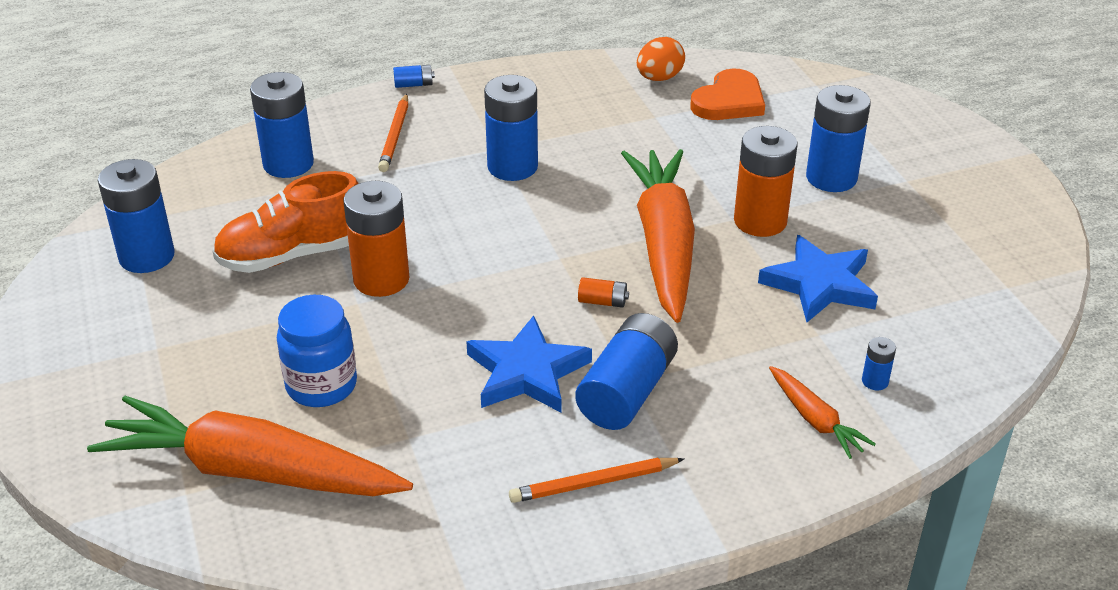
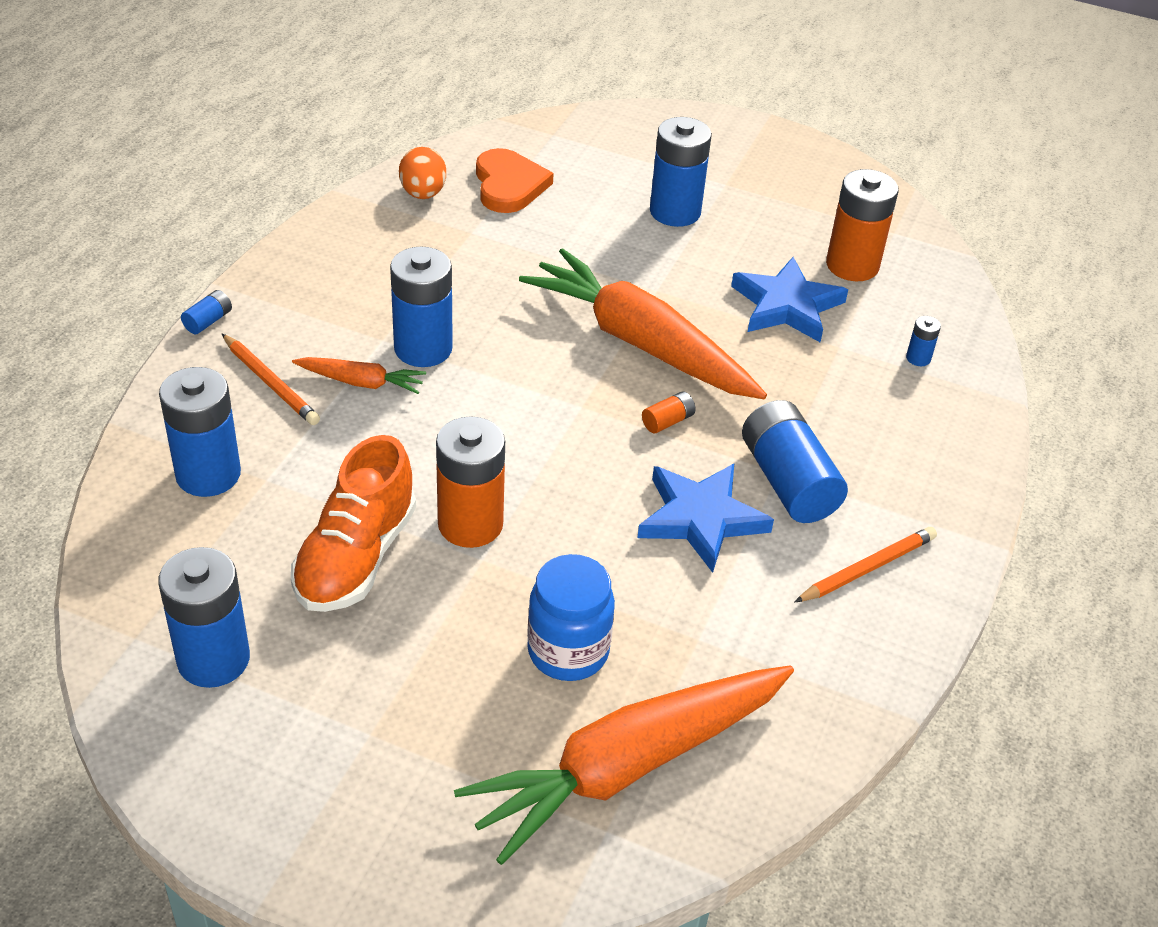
camera: 50 degrees left, 5 degrees up
(593, 483) = (868, 568): orange pencil -> orange pencil turned 150 degrees counterclockwise
(760, 221) = (678, 279): orange battery -> orange battery (852, 265)
(815, 420) = (925, 413): orange carrot -> orange carrot (361, 382)

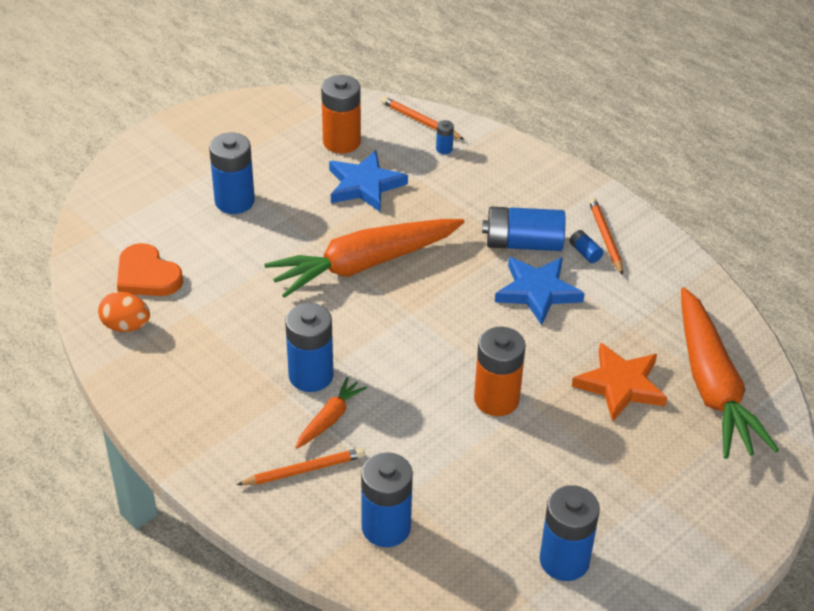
camera: 65 degrees left, 0 degrees up
(208, 321) = (210, 492): blue battery -> blue battery (585, 252)
(356, 557) = (502, 465): orange shoe -> none
(509, 185) = (147, 275): orange heart -> orange heart turned 150 degrees counterclockwise
(568, 651) = (620, 385): blue jar -> orange star
(667, 421) = (446, 277): orange battery -> none
(956, 322) = (420, 121): none -> orange pencil

